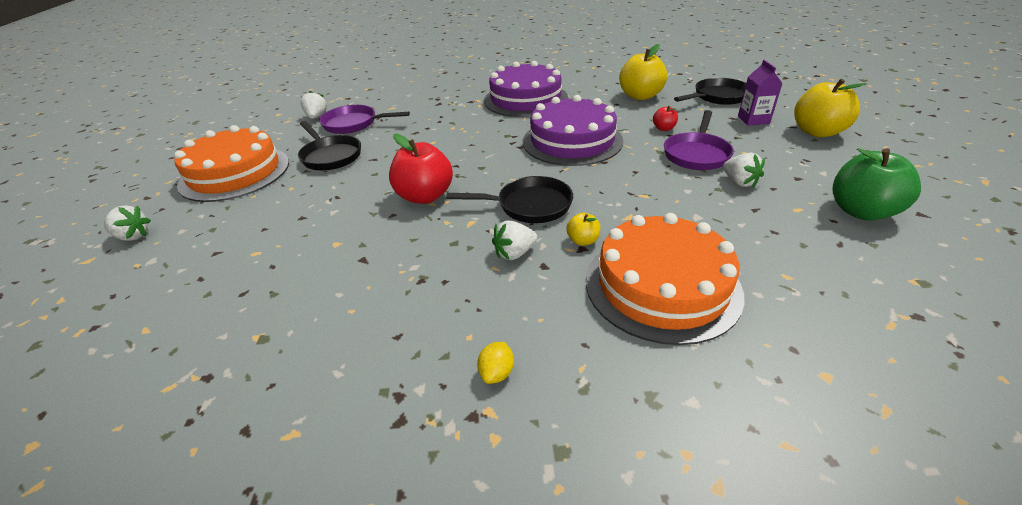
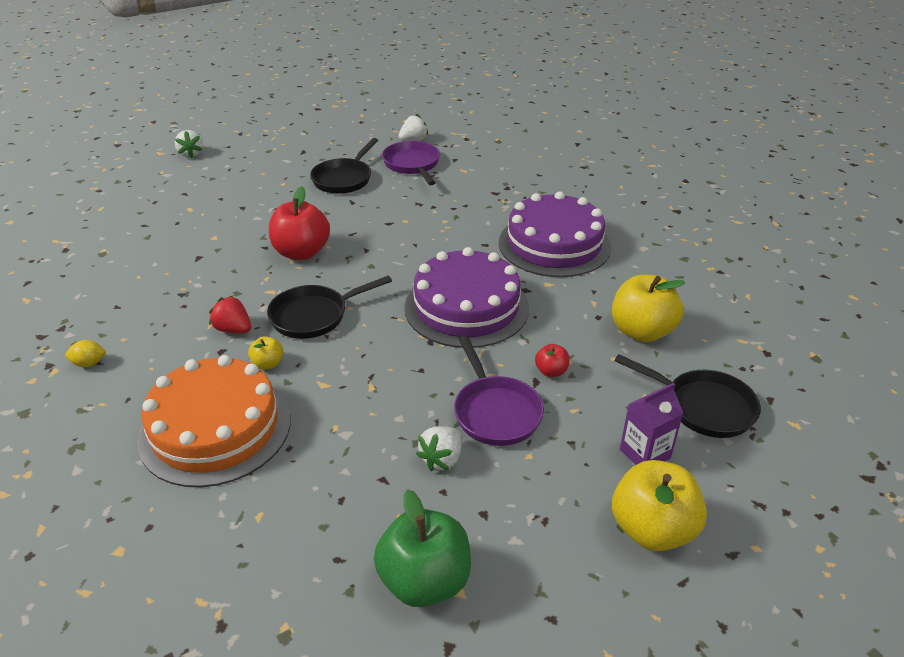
camera: 60 degrees right, 0 degrees up
(235, 173) = (292, 150): orange cake -> none
(514, 253) = (233, 329): white strawberry -> red strawberry
(529, 205) = (314, 316): black pan -> black pan turned 90 degrees clockwise
(696, 154) = (495, 412): purple pan -> purple pan turned 105 degrees counterclockwise

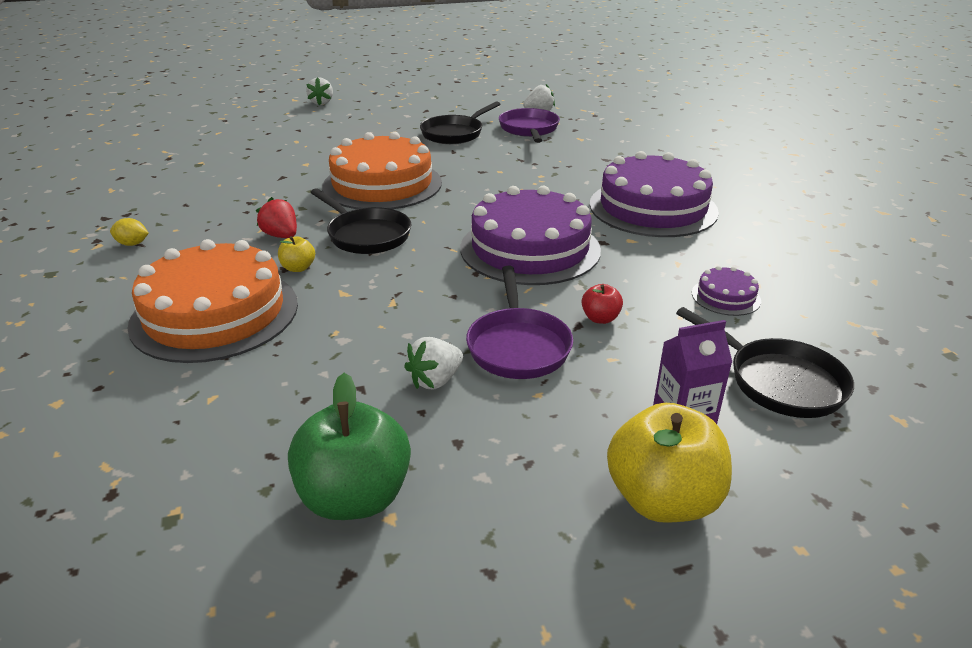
camera: 15 degrees right, 5 degrees down
(301, 252) = (382, 184): red apple -> orange cake
(314, 316) = (366, 235): black pan -> black pan turned 120 degrees counterclockwise
(641, 331) = (726, 297): yellow apple -> purple cake

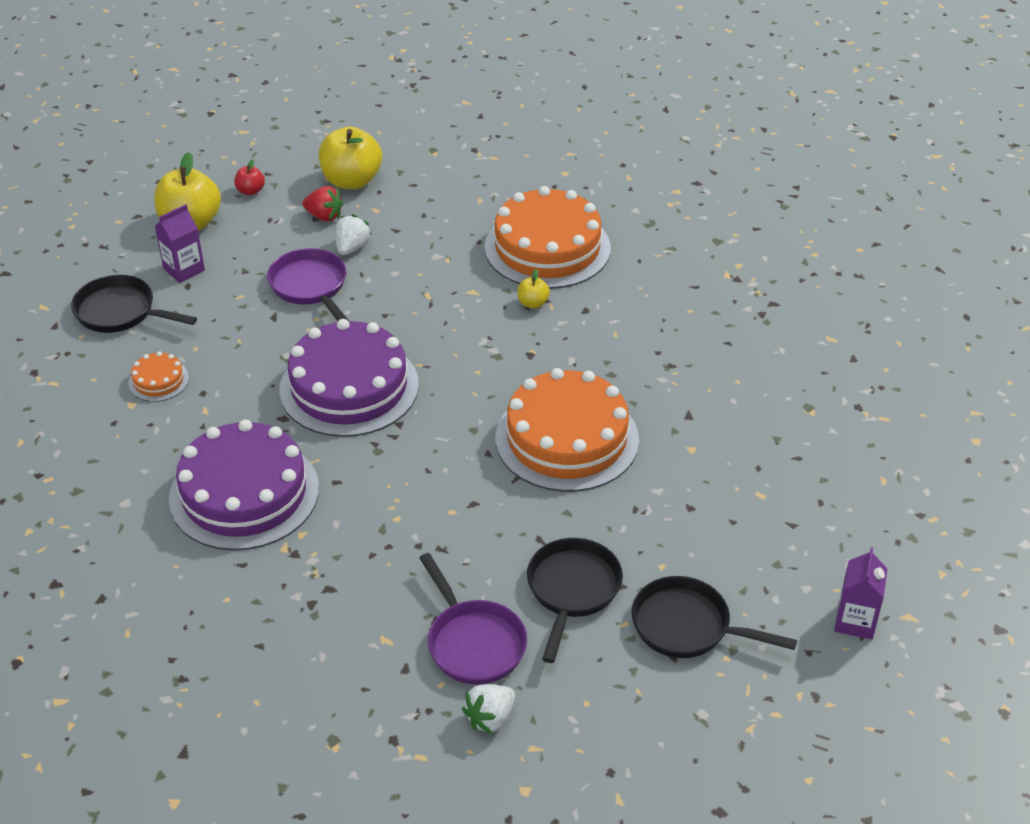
camera: 155 degrees right, 10 degrees up
(132, 244) = (701, 284): yellow lemon -> none
(281, 236) = (587, 332): red strawberry -> red strawberry (324, 216)
(321, 103) = (855, 621): white strawberry -> purple carton
(355, 497) = (351, 181): green apple -> yellow apple
(366, 235) = (512, 357): black pan -> black pan (687, 626)
(600, 318) = (258, 328): red apple -> red apple (250, 191)
(726, 297) = (158, 381): purple cake -> orange cake

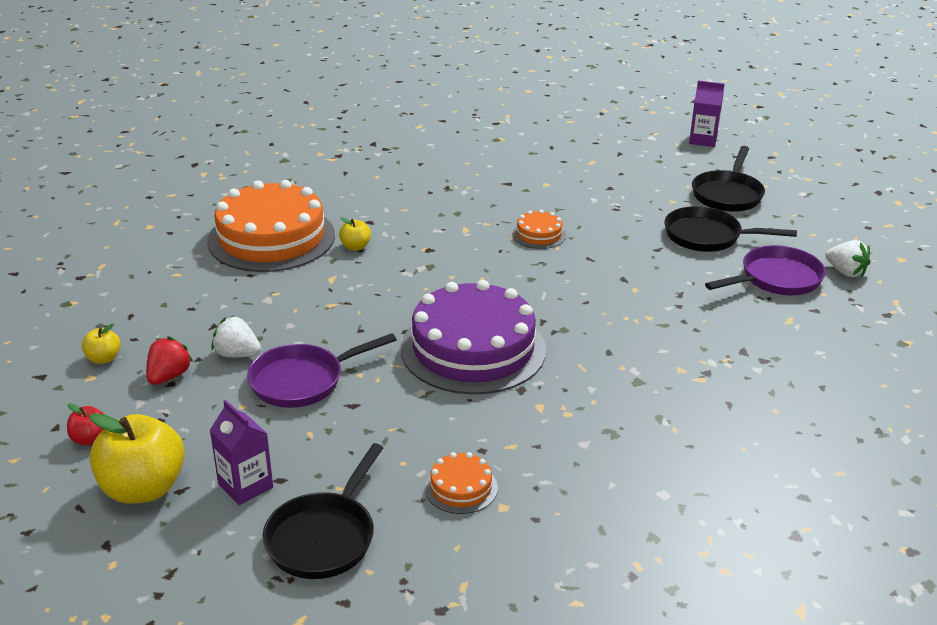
camera: 90 degrees left, 10 degrees down
(244, 493) = (634, 408): purple cake -> none
(351, 181) = (103, 359): yellow apple -> yellow apple, size x0.47
(567, 439) = (539, 234): orange cake -> orange cake, size x0.43

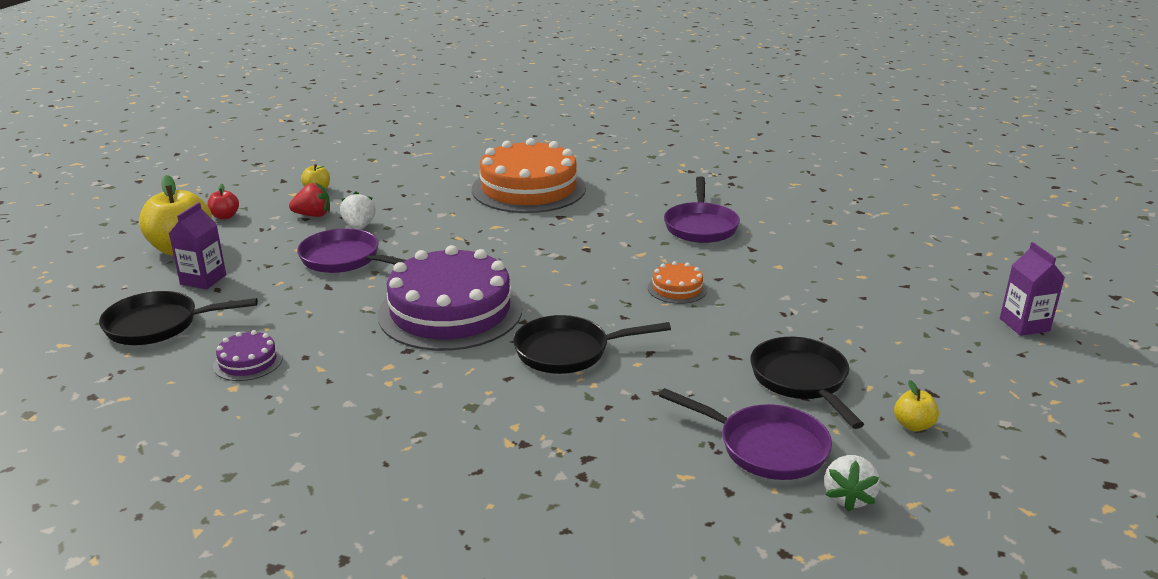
camera: 60 degrees right, 5 degrees down
(355, 247) = (554, 220): yellow apple -> yellow apple (913, 425)
(447, 188) = (700, 226): none -> purple pan
(461, 488) = (248, 362): orange cake -> purple cake
(727, 194) = (917, 371): black pan -> black pan (568, 351)

